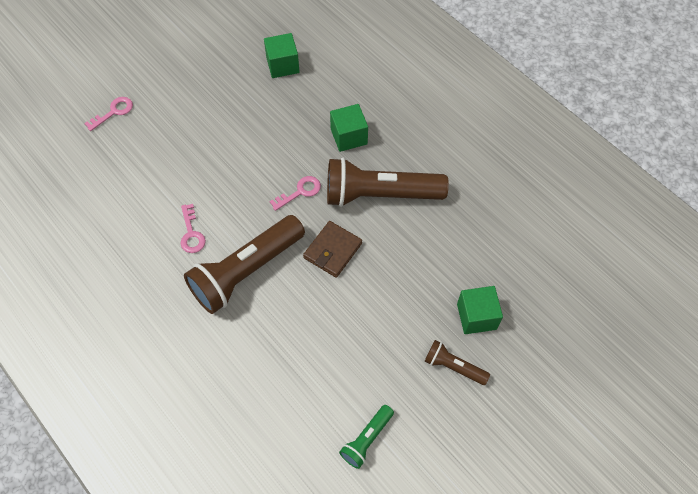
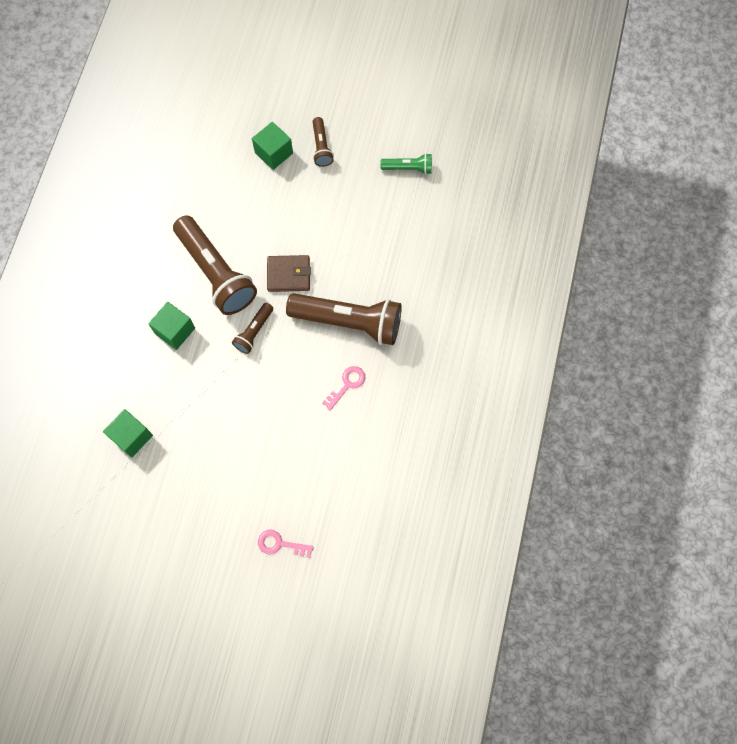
camera: 125 degrees left, 10 degrees up
(300, 192) = (254, 332): pink key -> brown flashlight

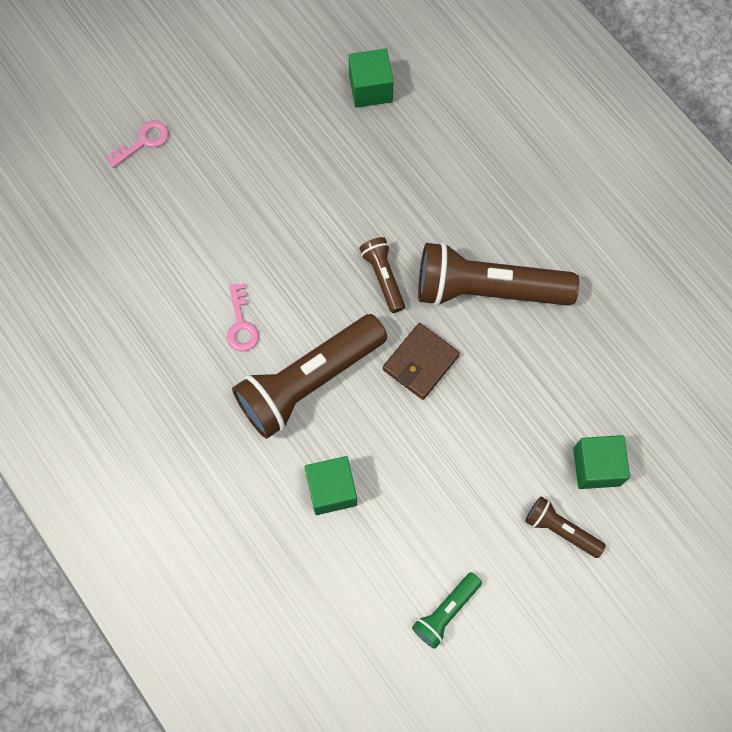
camera: 130 degrees right, 0 degrees up
(175, 331) = (452, 202): green cube -> green cube (331, 490)

